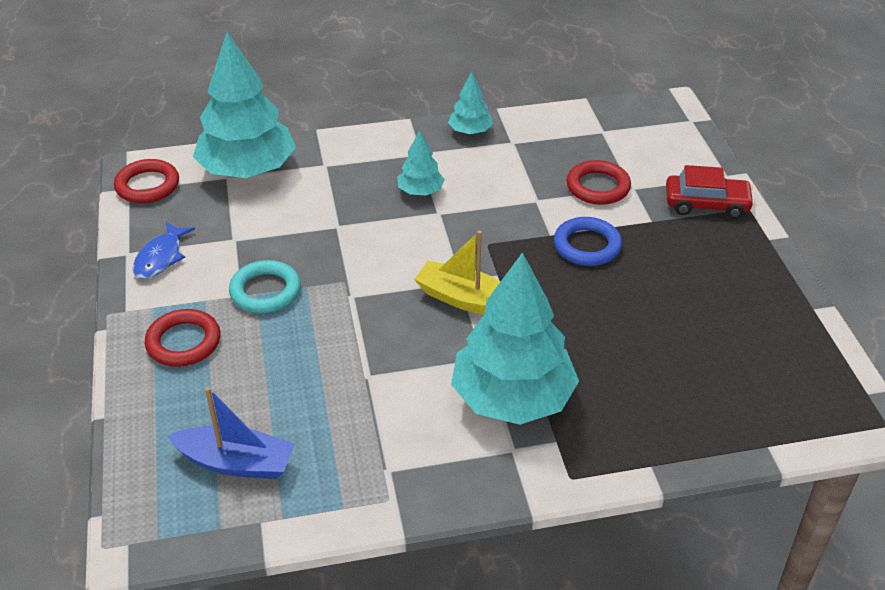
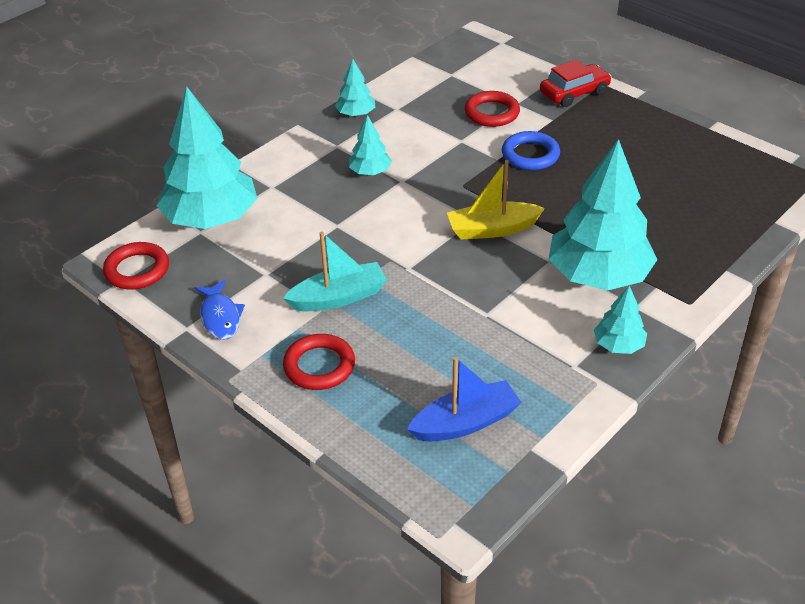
camera: 35 degrees left, 0 degrees up
(265, 291) = (338, 297): turquoise ring -> turquoise boat
(451, 476) = (618, 345): none -> turquoise tree

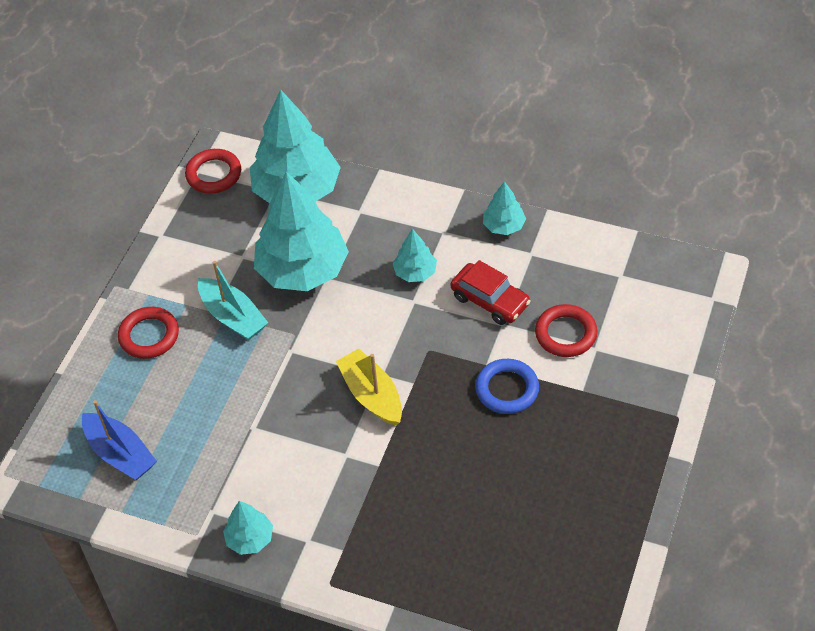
camera: 70 degrees right, 10 degrees up
(220, 317) = (180, 250): blue fish -> none
(574, 93) = (645, 395): red car -> red car (490, 300)
(598, 275) = (339, 498): turquoise tree -> turquoise tree (303, 270)

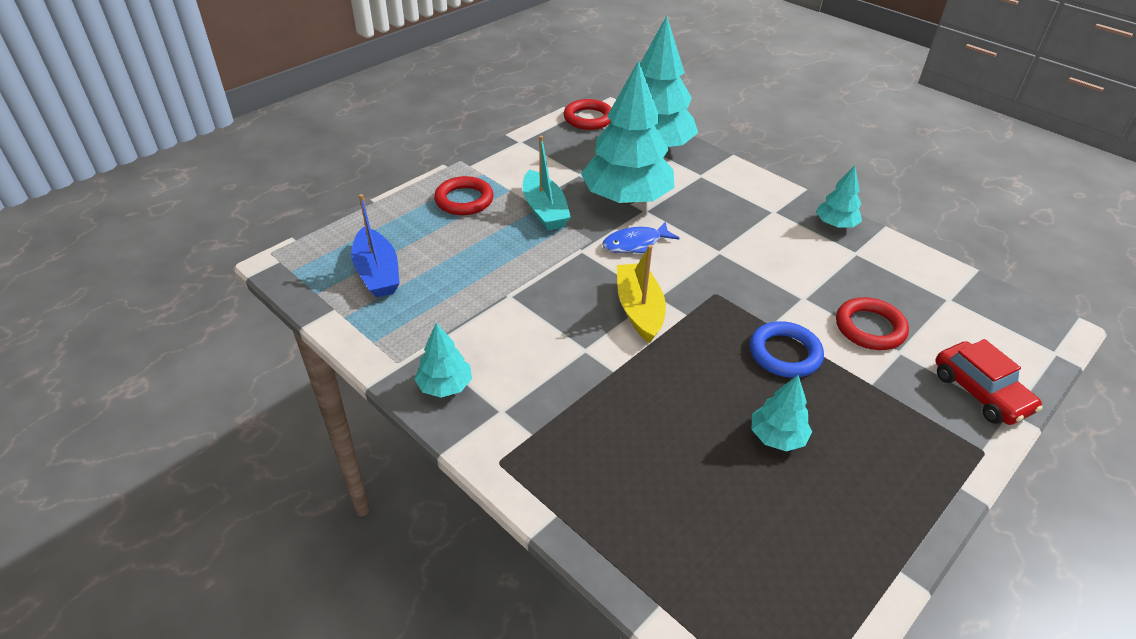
camera: 20 degrees right, 10 degrees down
(336, 322) = (635, 244): none -> blue fish
(415, 272) = (731, 231): turquoise tree -> turquoise tree (777, 437)
(490, 300) = (797, 275): red car -> red car (980, 392)

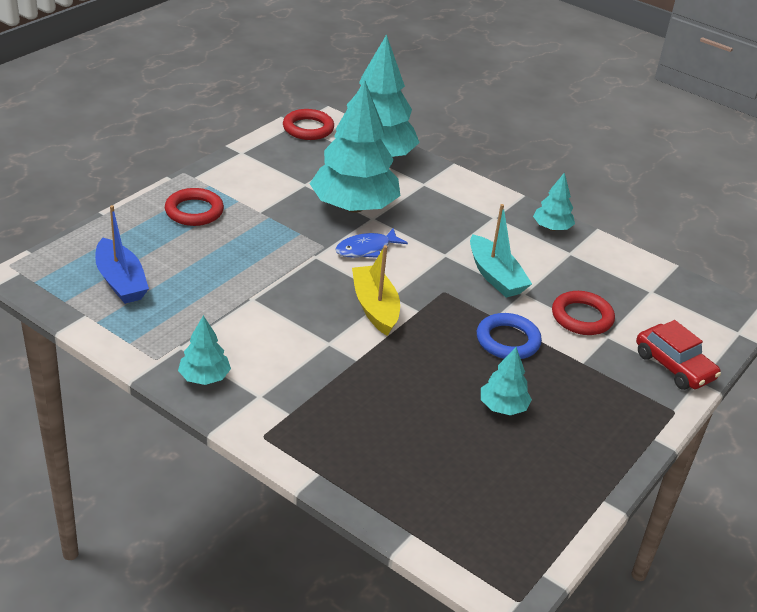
camera: 10 degrees left, 5 degrees down
(544, 210) = (275, 219): turquoise boat -> turquoise boat (495, 276)

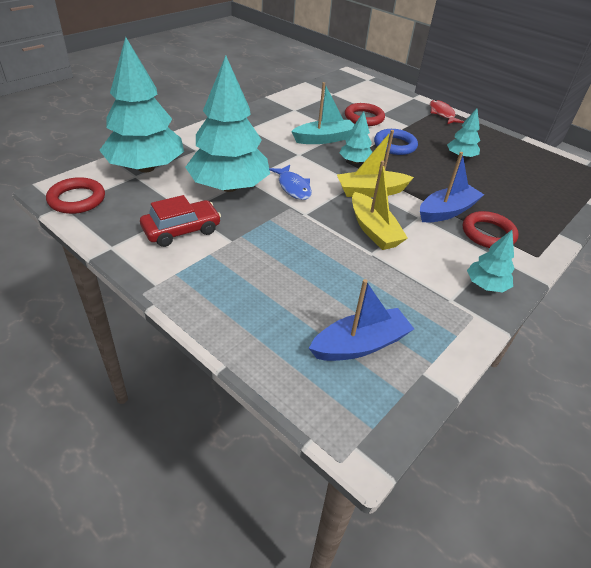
camera: 85 degrees left, 5 degrees up
(194, 211) = (227, 286): red ring -> red ring (488, 233)
(294, 303) = (373, 230): none -> yellow boat
(346, 369) = (447, 211): none -> blue boat
(552, 228) = (264, 110): turquoise tree -> turquoise tree (355, 162)
(650, 409) = (442, 114): none -> red fish
(674, 366) = (402, 101): red car -> red car (181, 230)

